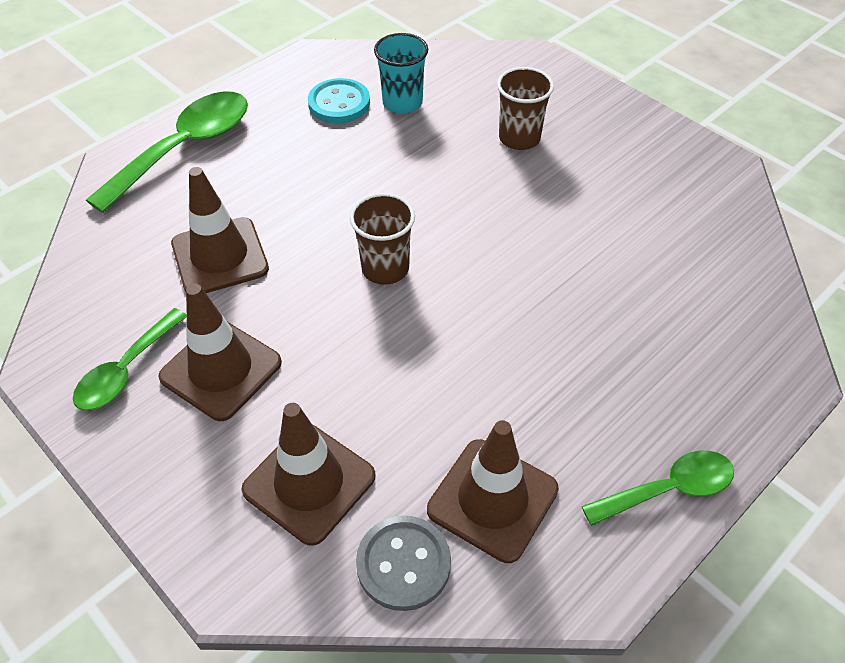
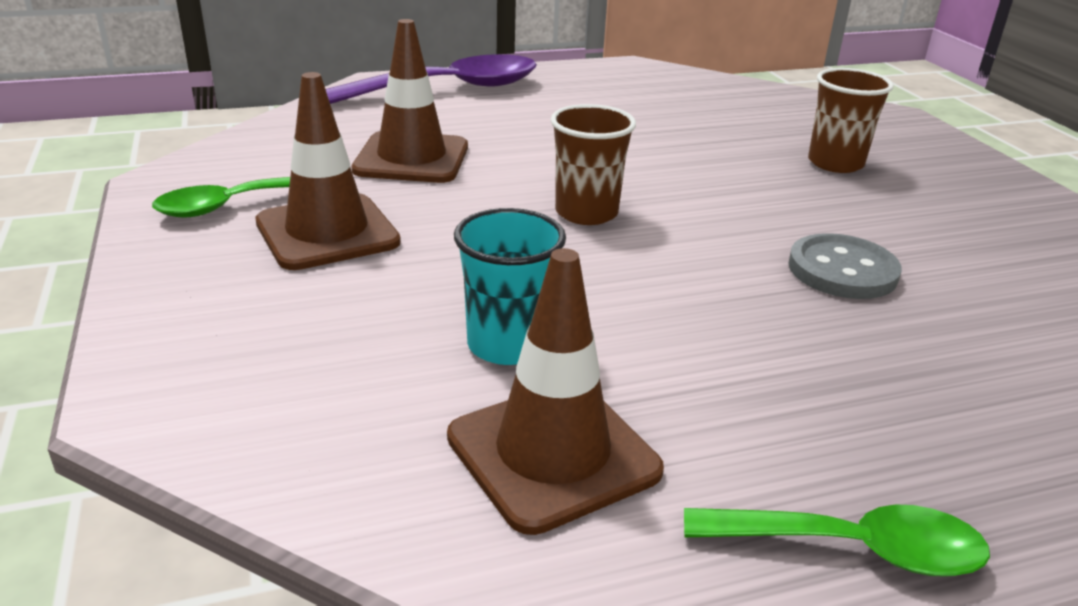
camera: 25 degrees right, 20 degrees down
(184, 149) = (449, 89): green spoon -> purple spoon
(309, 483) = (328, 351): brown traffic cone -> none
(339, 103) = (636, 97): turquoise button -> none
(402, 103) = (708, 111): turquoise cup -> turquoise cup (507, 345)
(403, 564) = (369, 472): grey button -> grey button (842, 270)

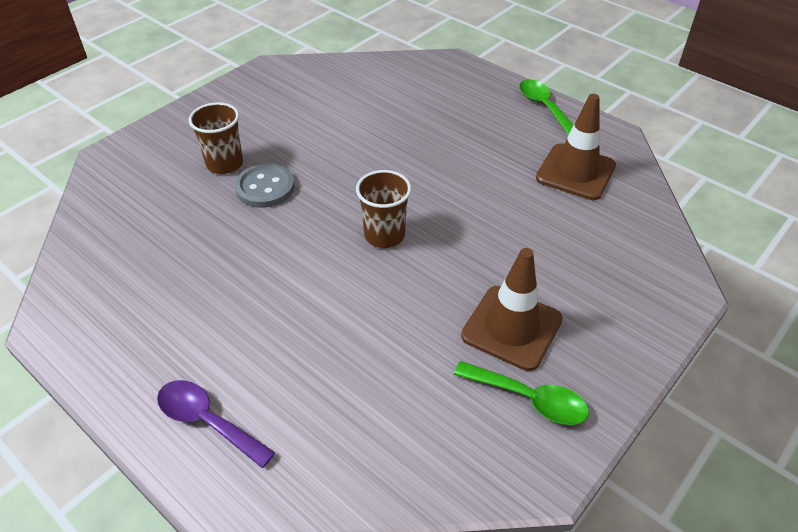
camera: 120 degrees left, 15 degrees up
(411, 158) = (379, 353): brown traffic cone -> none
(449, 89) = (208, 421): purple spoon -> purple spoon, size x0.60
(507, 345) = (531, 209): turquoise cup -> none
(842, 270) = (367, 138): grey button -> grey button (265, 187)

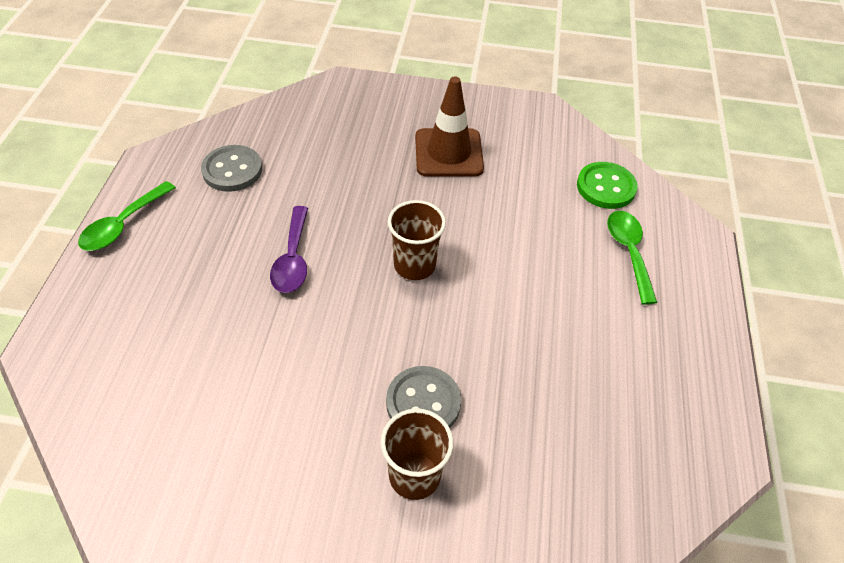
camera: 125 degrees left, 5 degrees up
(208, 421) = (673, 274): purple spoon -> purple spoon (293, 258)
(362, 446) = (606, 187): none -> green button
(528, 399) = (499, 128): green spoon -> green spoon (629, 252)
(575, 172) = (232, 170): brown traffic cone -> grey button

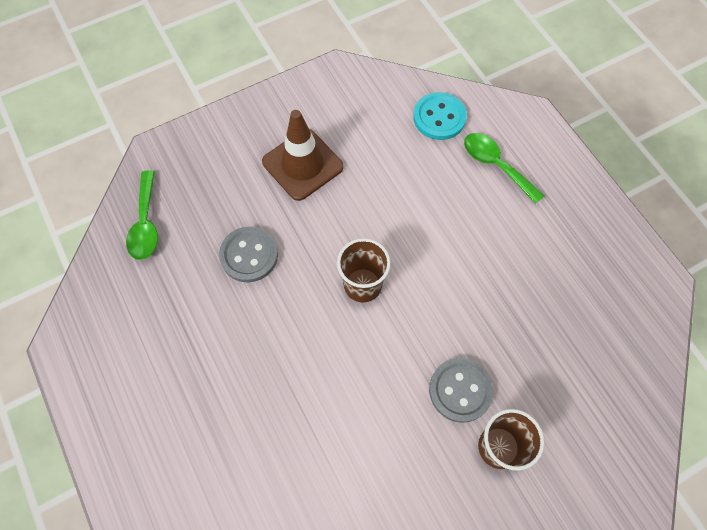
camera: 35 degrees left, 15 degrees up
(123, 224) = (102, 421): green spoon -> green spoon (146, 223)
(232, 170) = (144, 303): grey button -> grey button (249, 255)
(293, 258) = (269, 347): purple spoon -> none
(606, 187) = (439, 117): green button -> turquoise button

